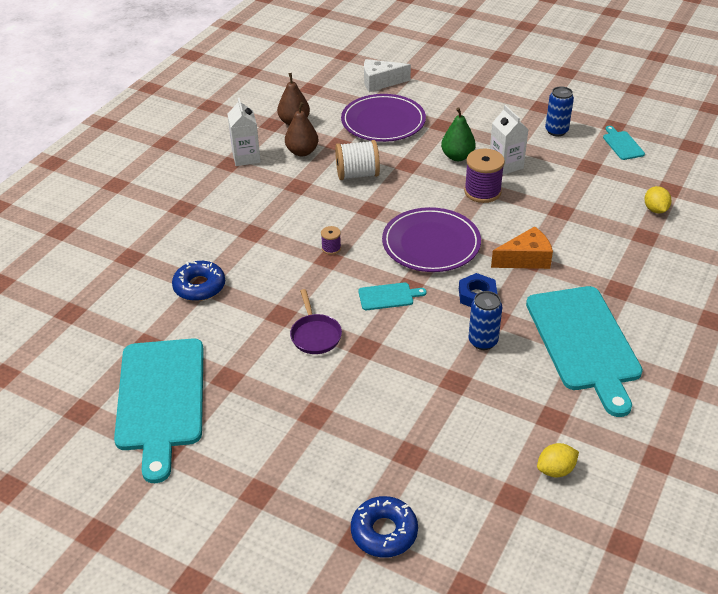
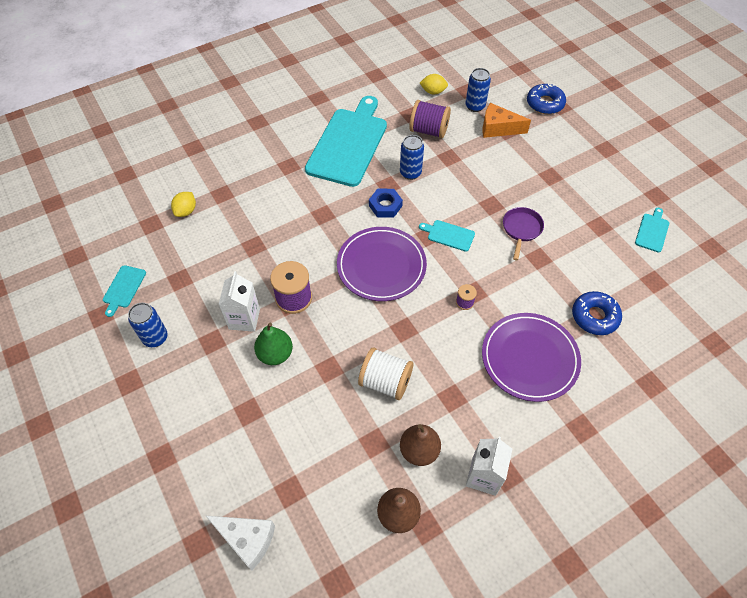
camera: 150 degrees left, 15 degrees up
(160, 399) = (652, 231): turquoise cutting board -> turquoise cutting board, size x0.42
(383, 122) = (302, 453): purple plate -> purple plate (529, 358)
(480, 474) = (475, 106): none -> blue can
(509, 405) = (428, 130): none -> purple spool
(525, 259) = (324, 217): orange cheese -> orange cheese (498, 128)

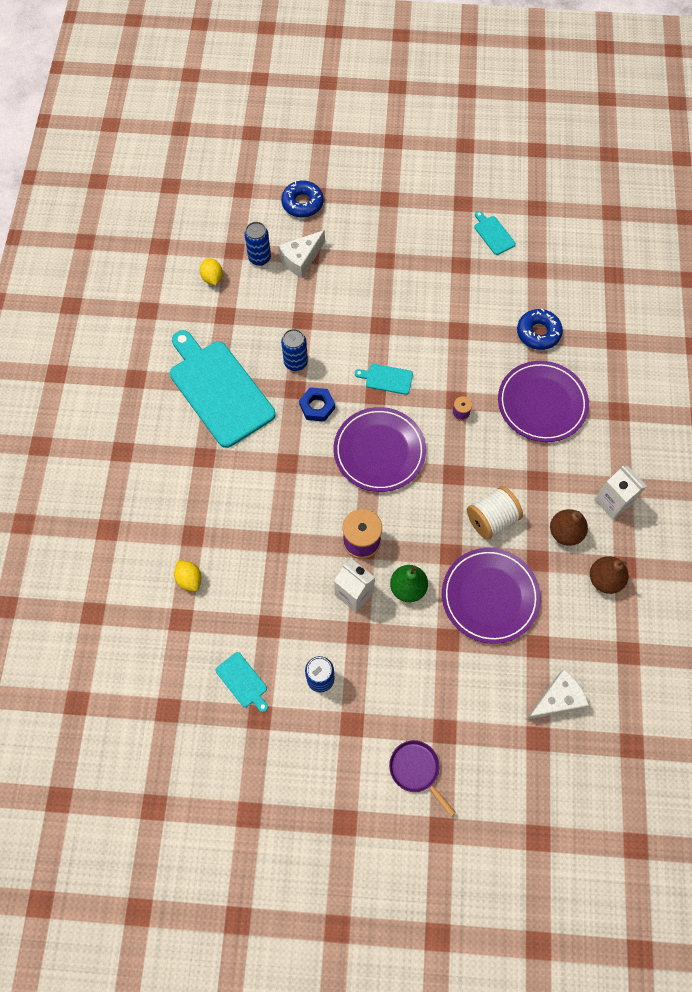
camera: 55 degrees left, 10 degrees up
(311, 422) = (490, 596): none -> purple plate
(428, 130) = (258, 314): purple spool -> none
(433, 92) = (212, 278): yellow lemon -> yellow lemon turned 60 degrees counterclockwise
(449, 235) = (387, 379): turquoise cutting board -> turquoise cutting board turned 45 degrees clockwise
(498, 128) = (301, 259): orange cheese -> white cheese
(521, 229) = (422, 322): purple pan -> purple pan (416, 770)

